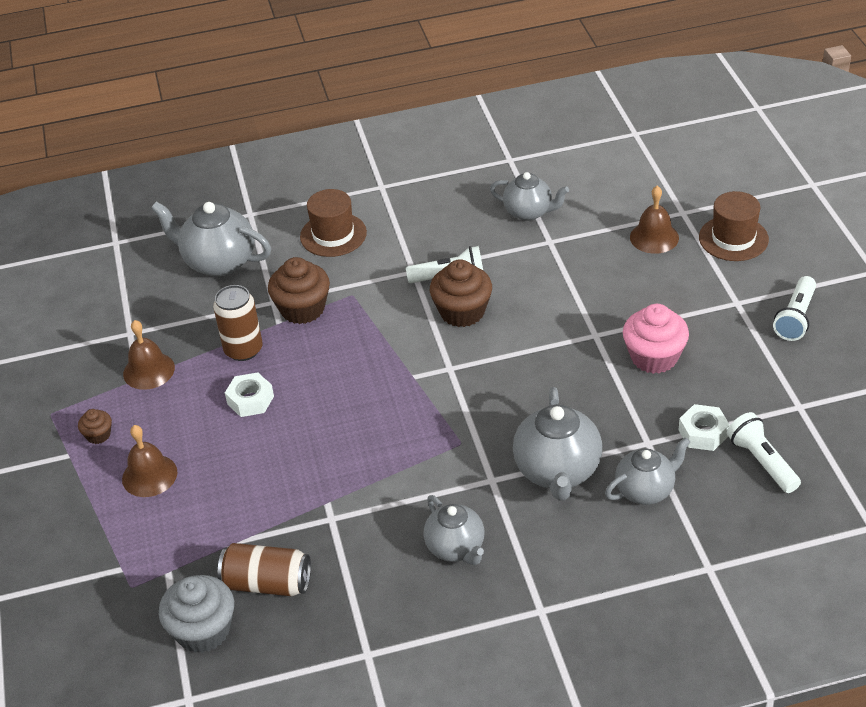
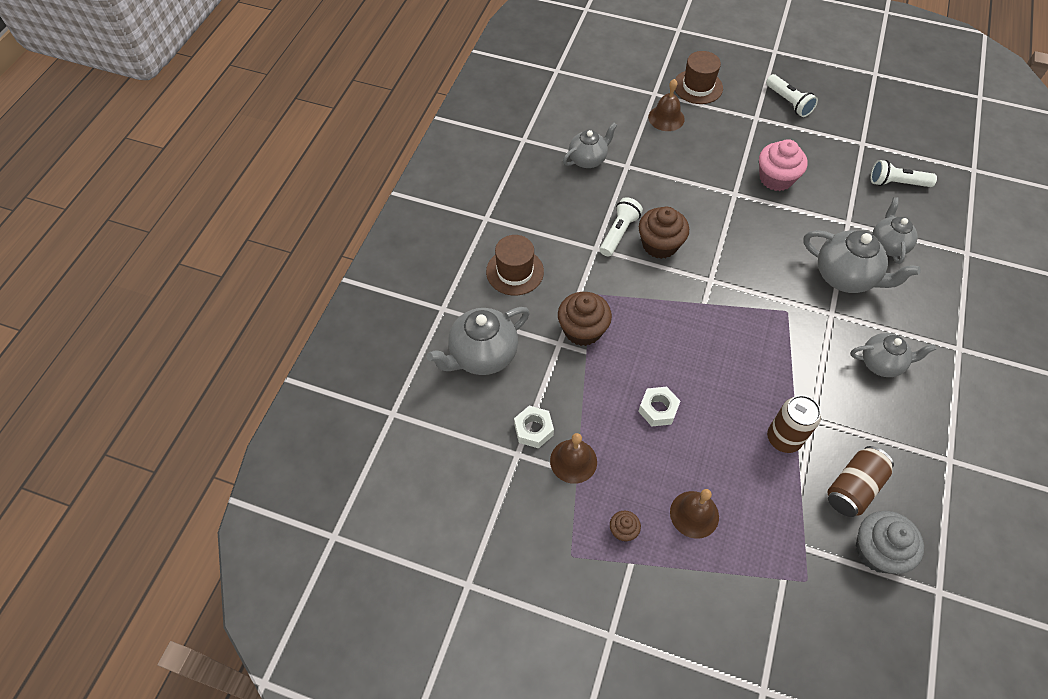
camera: 60 degrees left, 15 degrees up
(243, 350) = (598, 387): brown can -> brown can (783, 438)
(703, 433) = (857, 194): white nut -> white nut (533, 429)

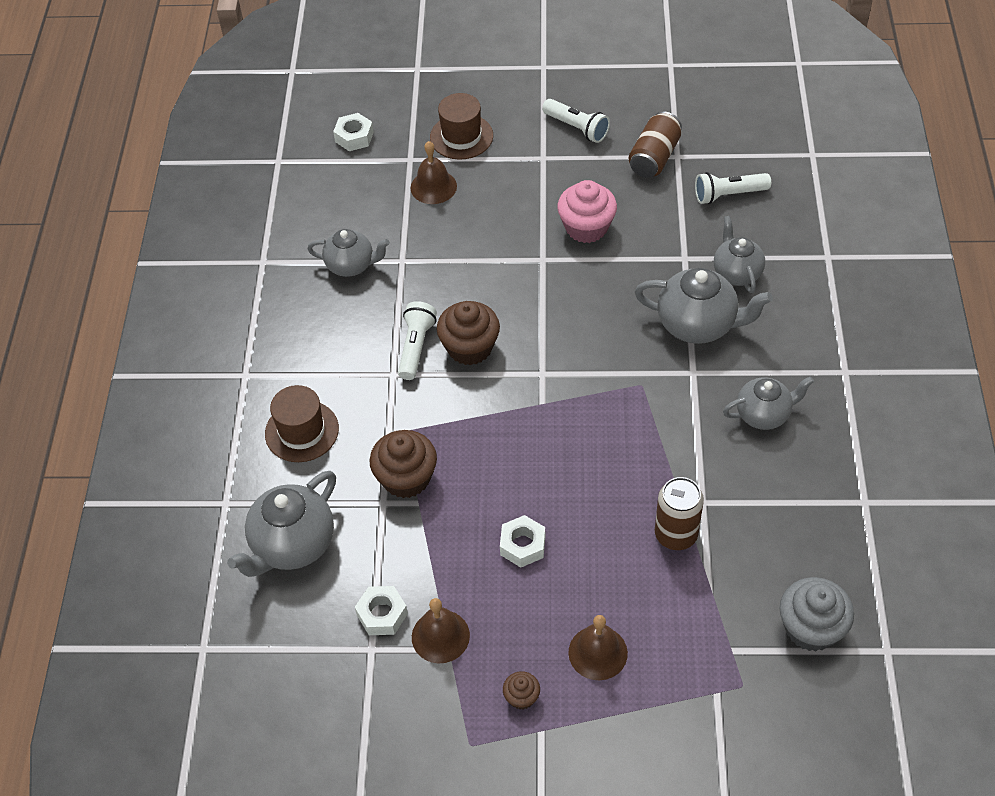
camera: 15 degrees left, 5 degrees down
(588, 159) = (351, 265): grey teapot -> grey teapot turned 60 degrees clockwise
(617, 67) = (354, 137): none -> white nut
(853, 488) = (767, 566): brown can -> brown can (654, 157)

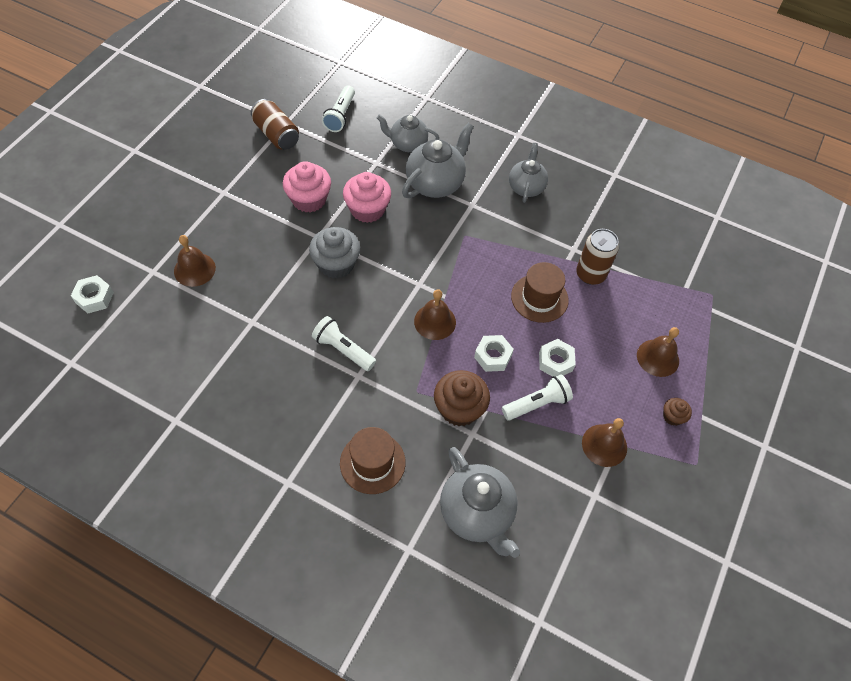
camera: 70 degrees left, 5 degrees up
(351, 265) = (230, 358): grey teapot -> none
(382, 614) = (569, 475): white nut -> white nut (492, 356)
(461, 136) = (159, 229): brown hat -> brown hat (539, 298)
(470, 347) = (367, 316): brown cupcake -> none
(502, 409) = (435, 321): none -> brown bell
(577, 128) = (212, 161): white flashlight -> white flashlight (537, 404)
(611, 282) = (367, 209): none -> pink cupcake
(811, 628) = (687, 242): grey cupcake -> grey cupcake (336, 264)

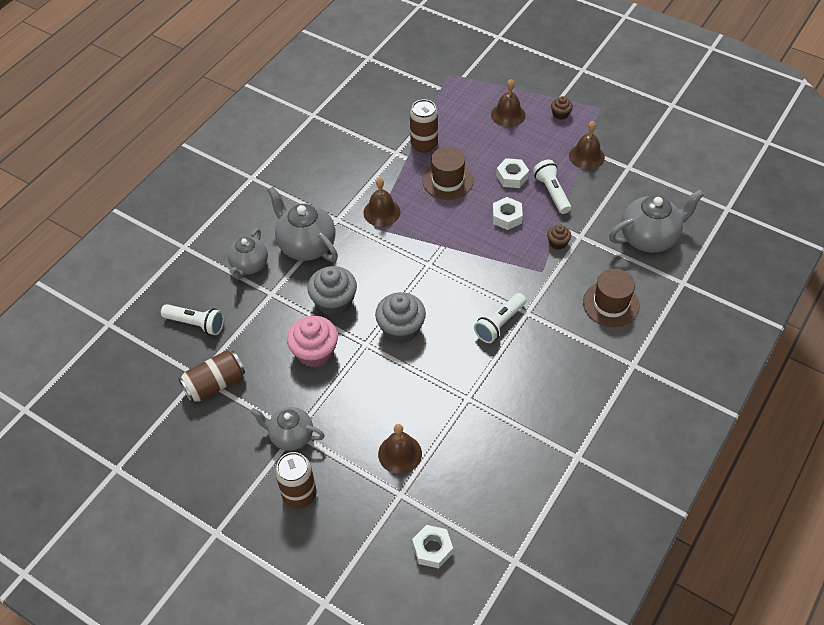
camera: 80 degrees left, 5 degrees down
(162, 200) = (299, 494): none -> brown can
(367, 209) = (334, 302): pink cupcake -> grey cupcake
(435, 321) = (470, 255): brown bell -> brown bell (381, 212)
(459, 408) = (558, 243): brown cupcake -> brown cupcake, size x0.51
(526, 187) = (320, 177): grey teapot -> grey teapot (290, 436)

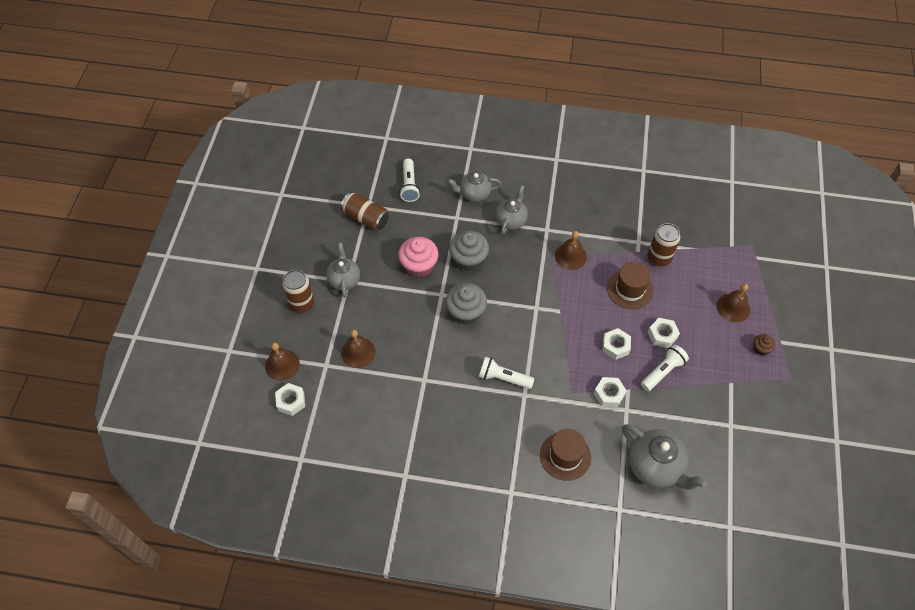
camera: 65 degrees right, 5 degrees up
(306, 245) = (511, 220): grey teapot -> grey teapot, size x0.66
(558, 243) = (609, 394): brown cupcake -> white nut
(586, 156) = (722, 386): brown bell -> brown bell (282, 365)

